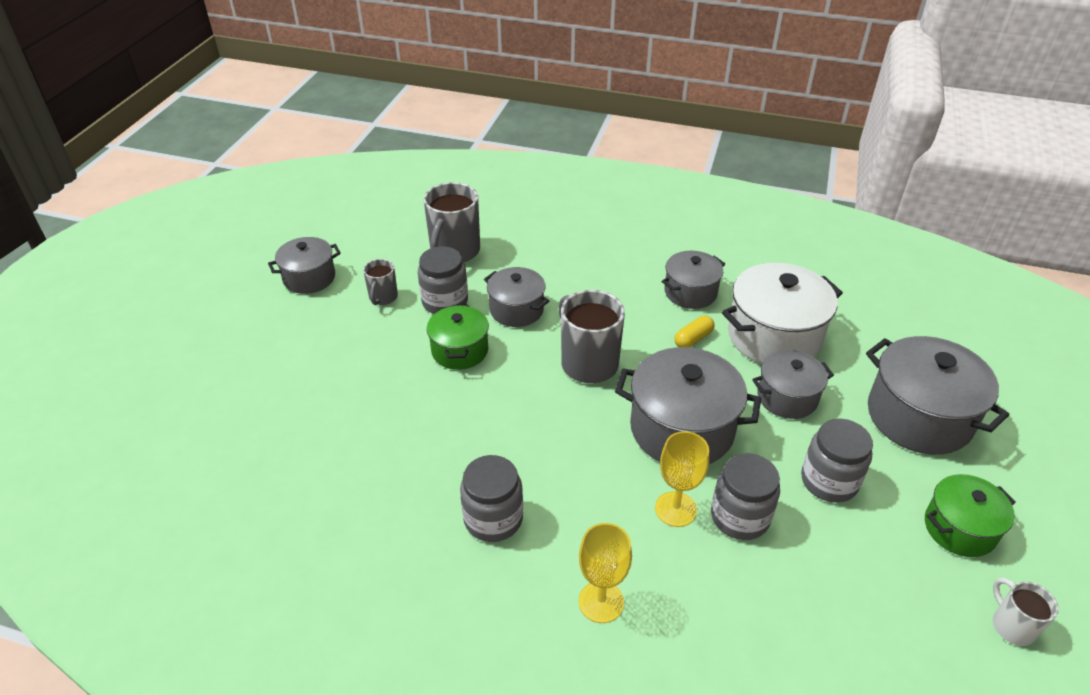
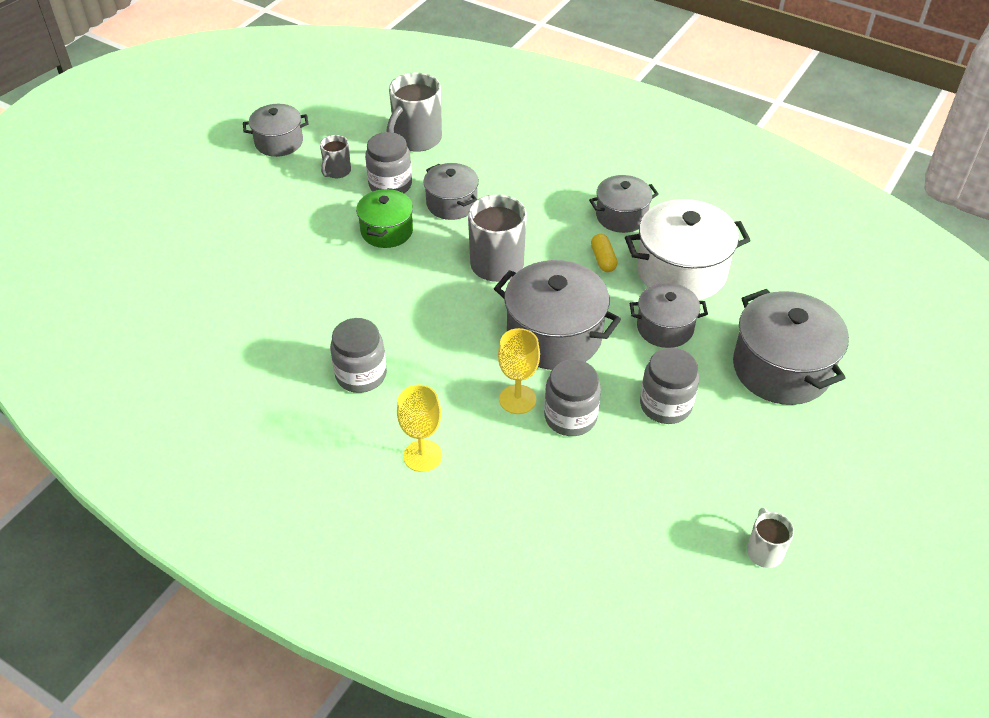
camera: 15 degrees right, 5 degrees up
(693, 339) = (603, 259): yellow capsule -> yellow capsule turned 75 degrees counterclockwise
(959, 528) = (763, 468): green pot -> none

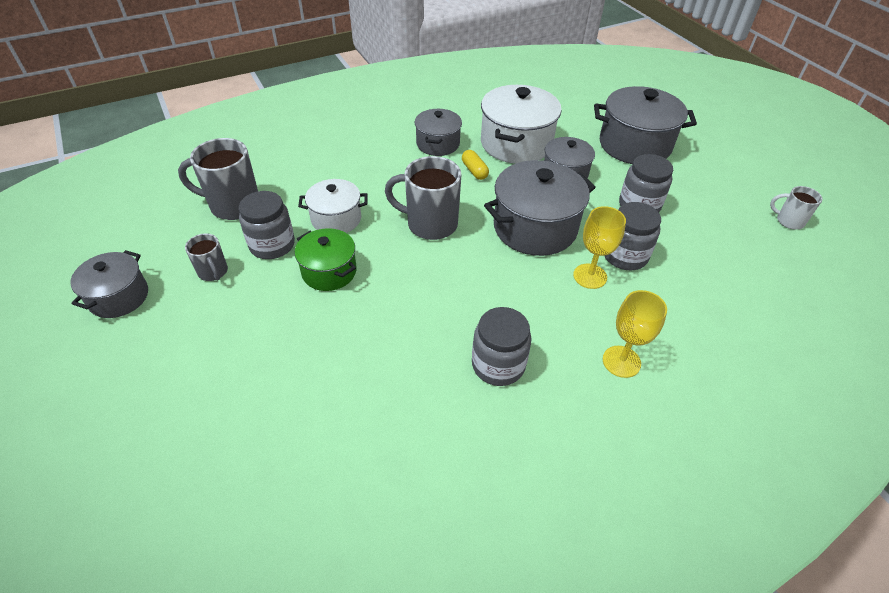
camera: 60 degrees left, 0 degrees up
(416, 140) = (233, 205): grey mug -> grey mug turned 120 degrees clockwise
(452, 204) = (336, 219): grey pot -> white pot
(603, 259) = (474, 171): yellow capsule -> yellow capsule turned 45 degrees clockwise

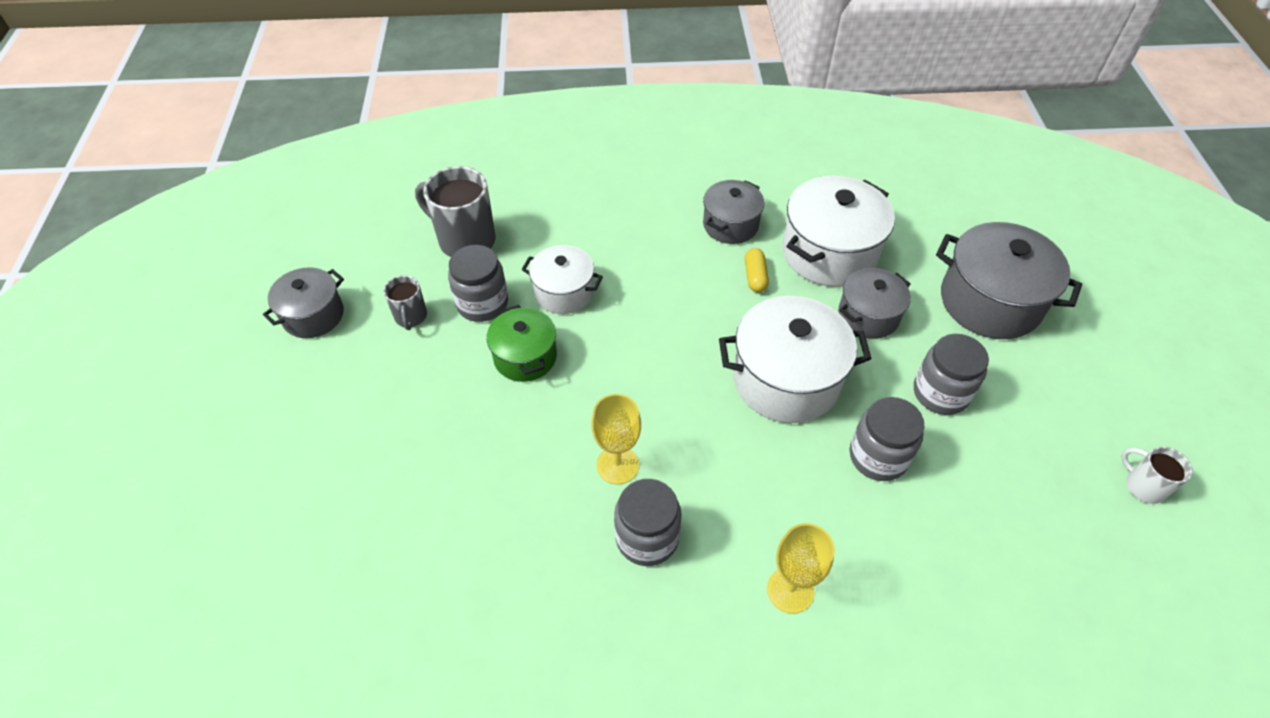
camera: 25 degrees right, 5 degrees up
(430, 224) = (664, 333): grey mug -> none
(535, 228) = (786, 380): grey pot -> white pot
(590, 276) = (817, 468): yellow goblet -> yellow goblet (617, 465)

